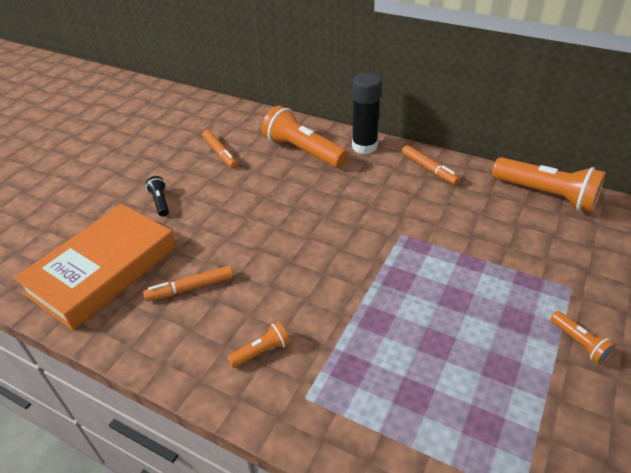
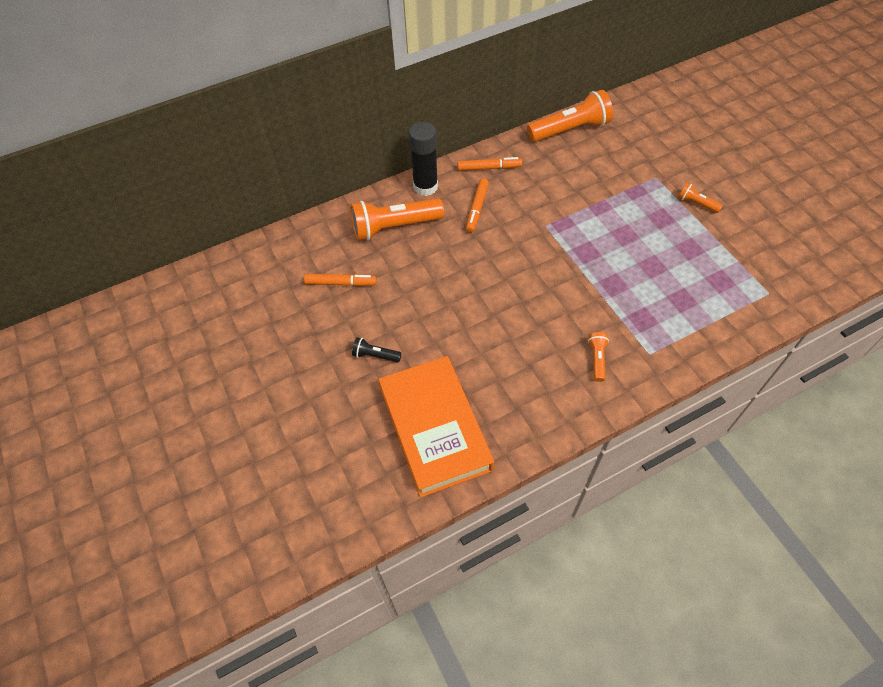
camera: 55 degrees left, 15 degrees up
(190, 288) = (503, 375): orange marker -> orange marker (477, 208)
(579, 343) = (696, 203): orange flashlight -> orange flashlight turned 150 degrees counterclockwise

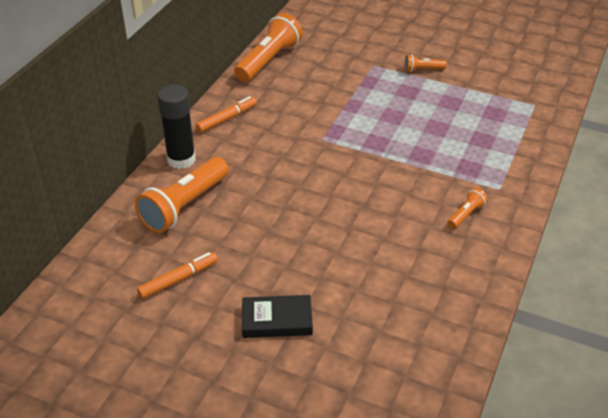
camera: 40 degrees left, 15 degrees down
(375, 355) = (277, 320): black flashlight -> black book
(434, 428) = (393, 345): orange book -> none
(477, 208) = (248, 154): orange marker -> none
(597, 359) = (466, 214): orange flashlight -> orange flashlight turned 75 degrees clockwise

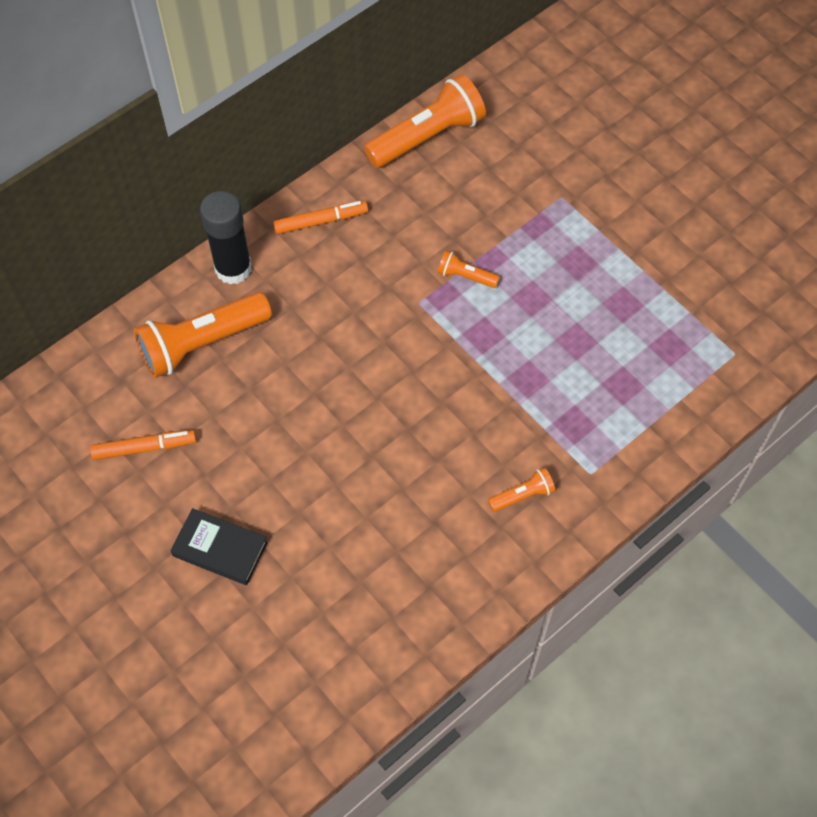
camera: 25 degrees right, 20 degrees up
(422, 70) = (623, 231): orange flashlight -> orange flashlight (465, 276)

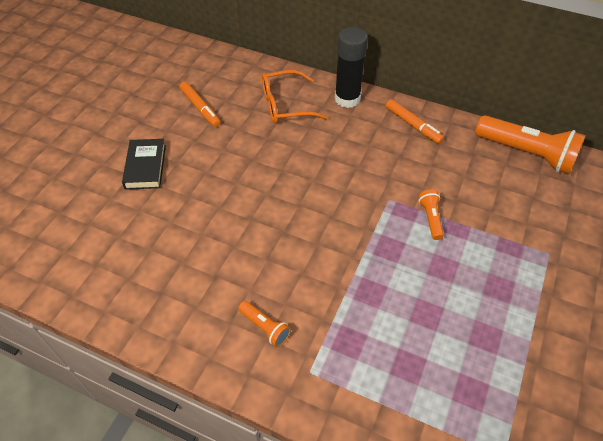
camera: 65 degrees right, 10 degrees down
(202, 344) = (285, 105): orange flashlight -> orange glasses

